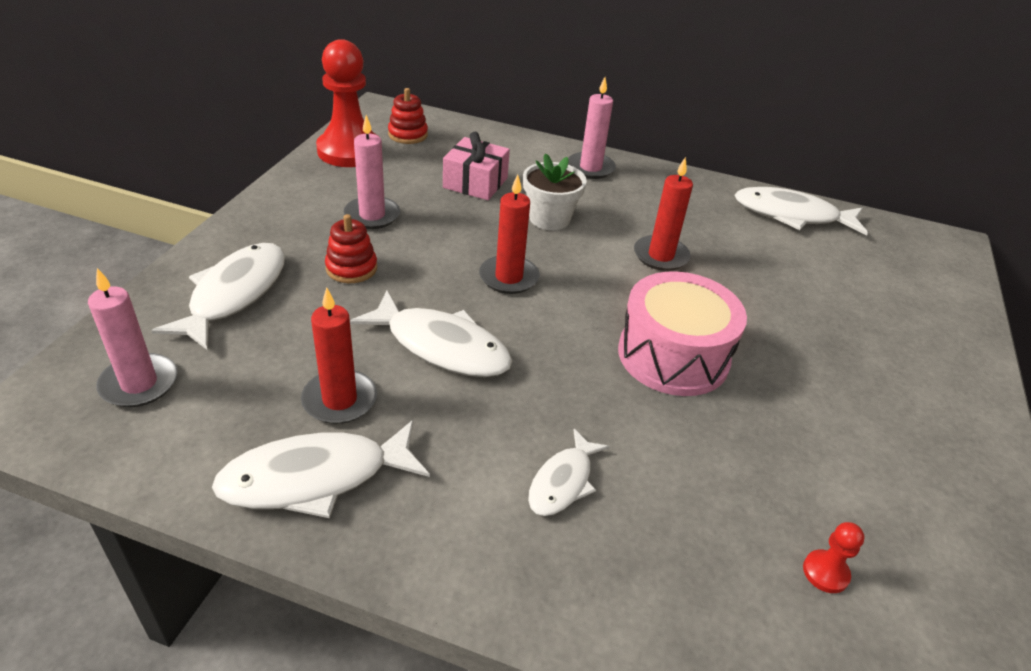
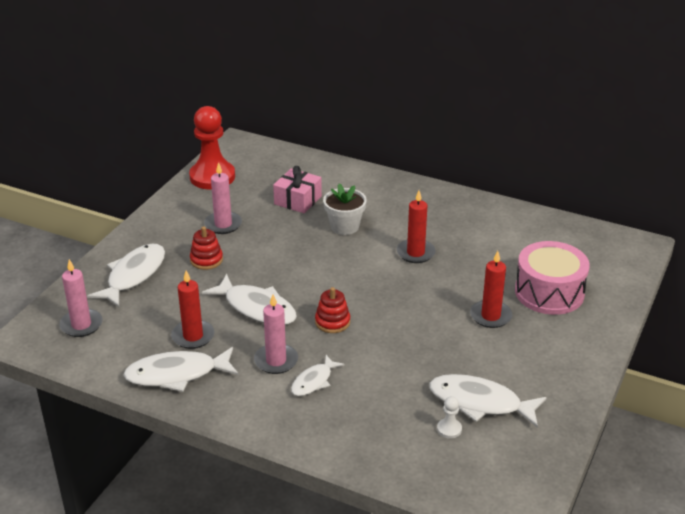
camera: 10 degrees right, 5 degrees down
(408, 135) = (255, 163): red stacking toy -> red stacking toy (332, 322)
(509, 277) = (307, 267): red candle -> red candle (490, 316)
(590, 168) = (385, 188): pink candle -> pink candle (276, 361)
(673, 355) = (402, 316): pink drum -> pink drum (549, 292)
(792, 215) = (524, 224): white fish -> white fish (480, 403)
(825, 572) = (449, 429): red pawn -> white pawn

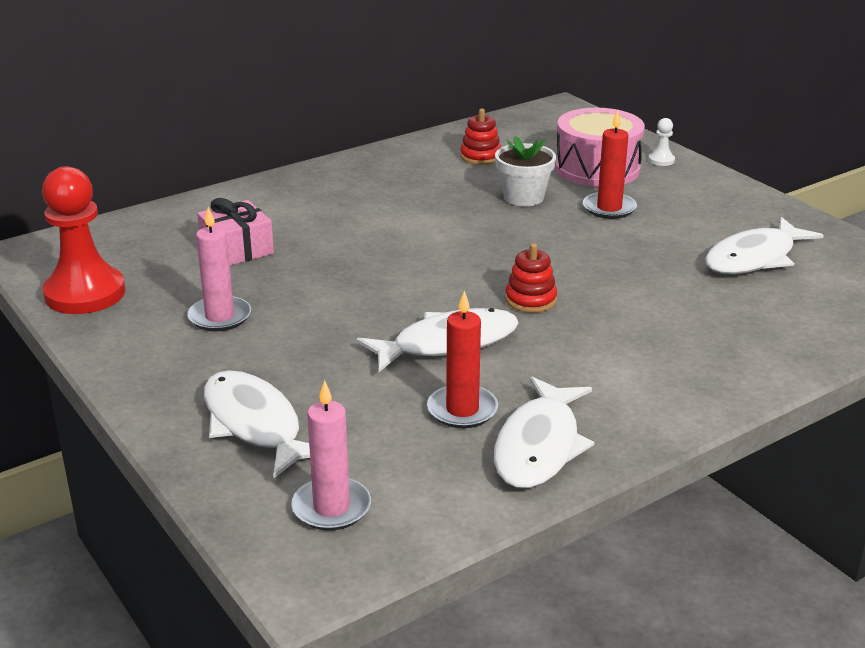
camera: 60 degrees left, 5 degrees down
(206, 260) = (290, 352): red stacking toy -> red stacking toy (480, 156)
(276, 361) = (575, 360): pink candle -> none
(314, 381) = (639, 345): white fish -> none
(344, 226) = (338, 236): white flower pot -> white flower pot (523, 197)
(415, 253) = (446, 212): red candle -> none
(449, 429) = (788, 288): white pawn -> white pawn (661, 160)

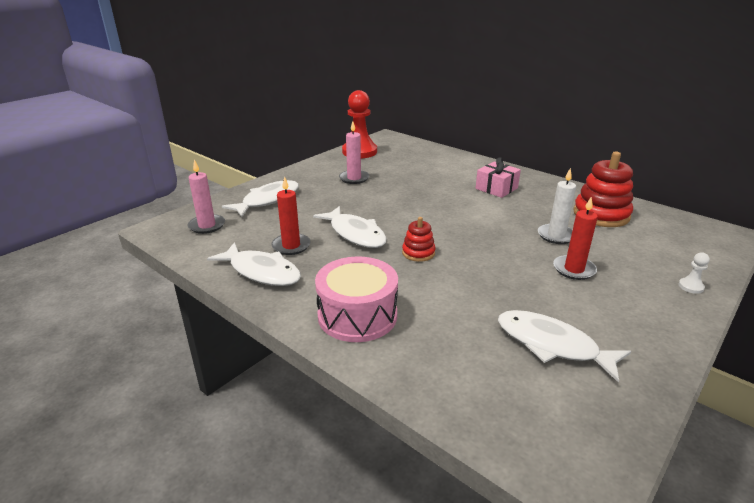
camera: 75 degrees right, 0 degrees up
(237, 249) = (419, 171): pink gift -> pink gift (496, 188)
(480, 156) = (601, 215): red stacking toy -> red stacking toy, size x1.85
(523, 197) = (556, 236): white flower pot -> white candle
(539, 446) = (261, 272): white fish -> white fish turned 150 degrees counterclockwise
(597, 168) = (637, 259): pink drum -> pink drum (357, 315)

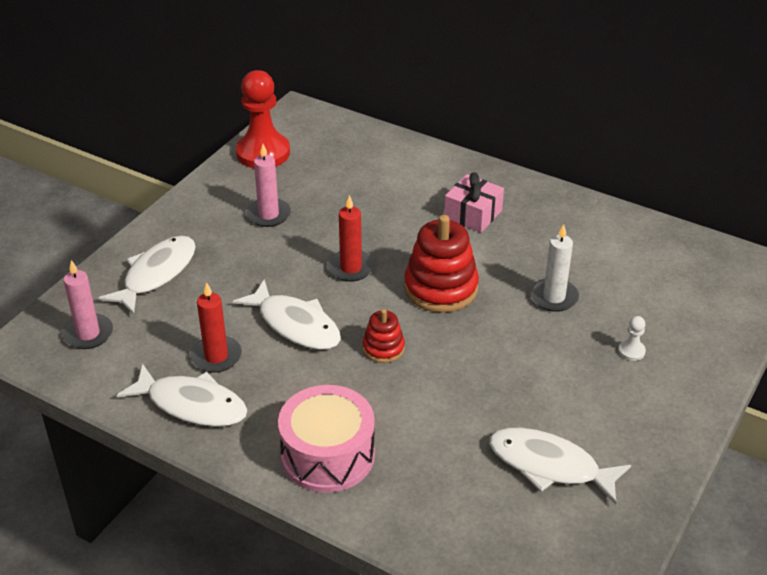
camera: 10 degrees left, 10 degrees up
(574, 269) = (575, 352): red candle -> red candle (351, 268)
(601, 215) = (611, 251): red stacking toy -> red stacking toy (441, 288)
(691, 286) = (707, 362): white pawn -> white pawn (631, 351)

